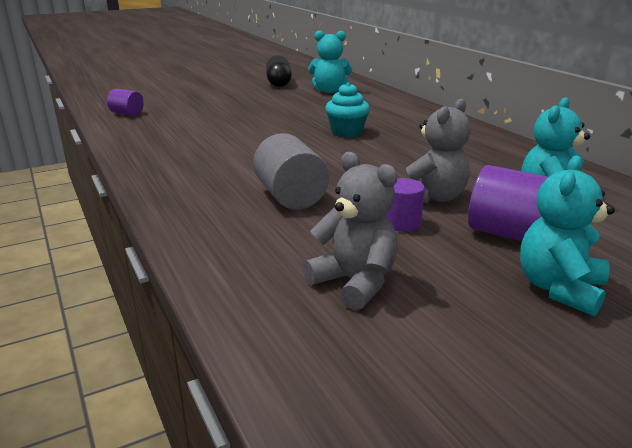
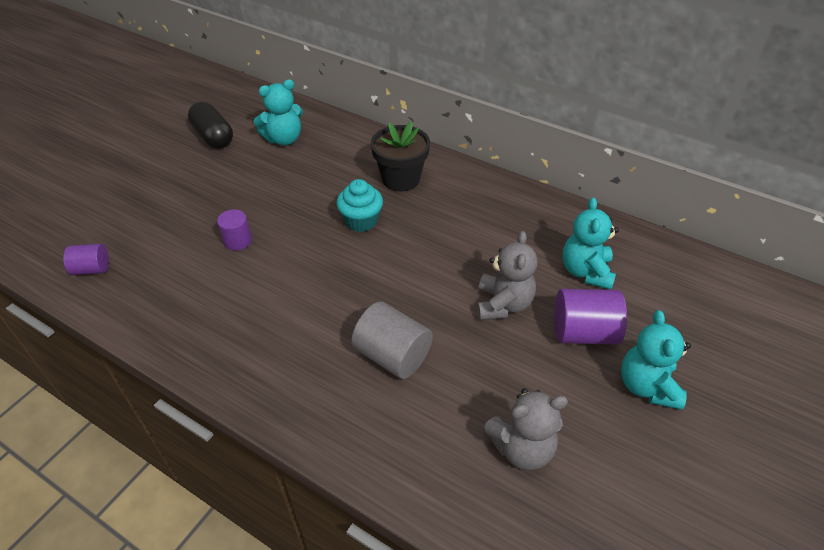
camera: 30 degrees left, 20 degrees up
(354, 282) = (522, 448): grey teddy bear -> grey teddy bear turned 150 degrees clockwise
(401, 223) = (504, 354): purple cylinder -> purple cylinder (237, 241)
(406, 121) = (401, 179): none -> black flower pot

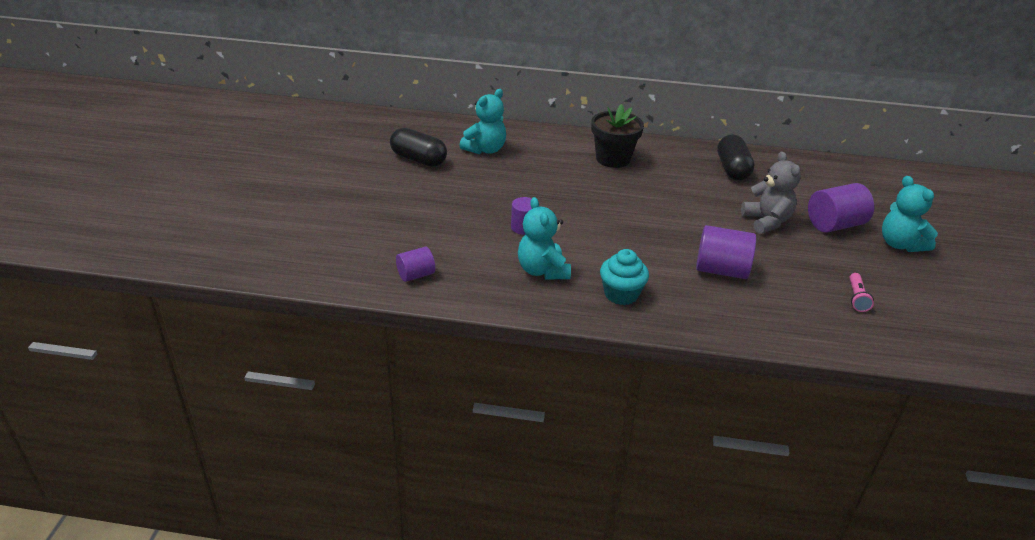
camera: 25 degrees left, 10 degrees down
(361, 221) = (610, 193): turquoise cupcake -> turquoise cupcake (621, 294)
(392, 356) = (721, 270): grey cylinder -> purple cylinder
(522, 448) = (856, 298): grey teddy bear -> pink flashlight
(523, 223) = (732, 169): none -> black capsule
(586, 271) = (803, 189): turquoise teddy bear -> turquoise teddy bear (542, 270)

